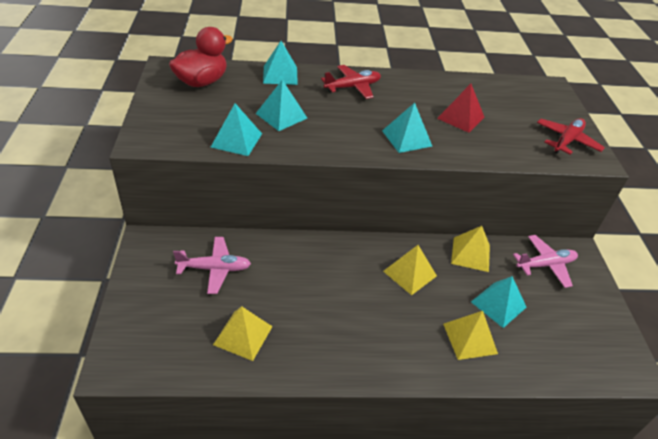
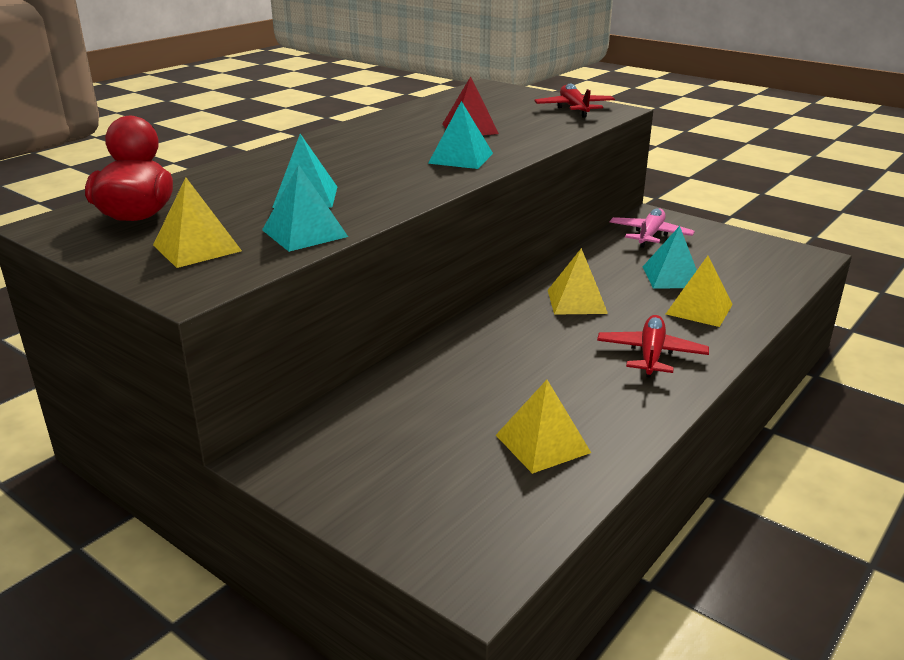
camera: 45 degrees left, 15 degrees down
(214, 269) = (402, 421): pink plane -> none
(280, 75) = (223, 173): turquoise pyramid -> none
(352, 87) = (326, 150): red plane -> red plane (651, 354)
(470, 254) = (591, 261): yellow pyramid -> yellow pyramid (197, 248)

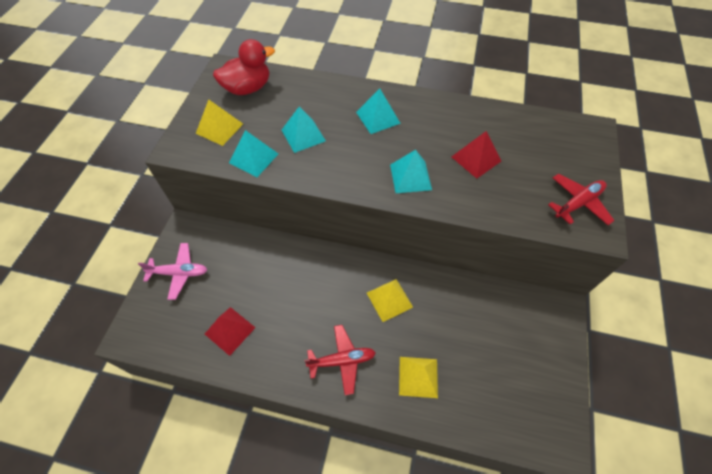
camera: 65 degrees right, 30 degrees up
(543, 443) = (230, 330): yellow pyramid -> red pyramid
(650, 235) = (522, 316): pink plane -> pink plane (179, 273)
(672, 277) = (459, 348): turquoise pyramid -> turquoise pyramid (378, 117)

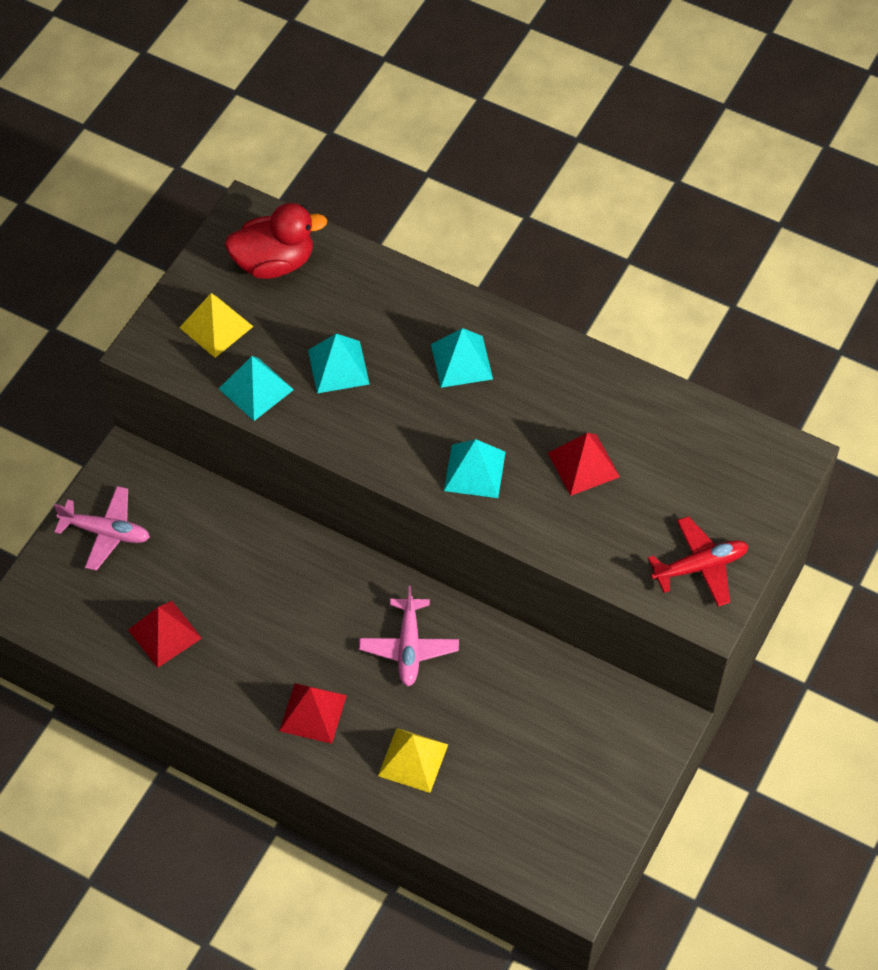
camera: 15 degrees right, 0 degrees up
(342, 360) = (313, 713): red plane -> red pyramid
(389, 300) = (409, 647): yellow pyramid -> pink plane

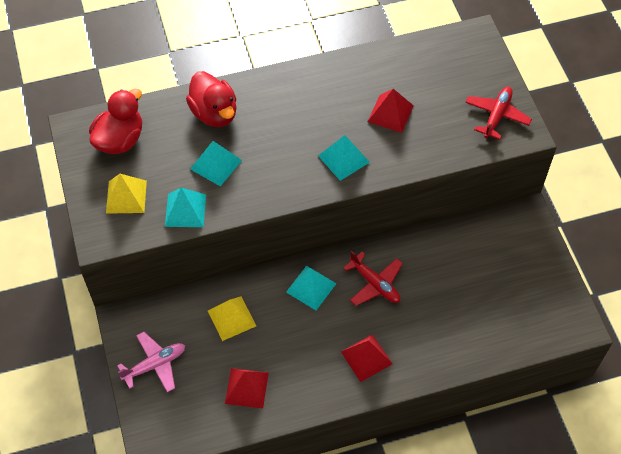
camera: 45 degrees left, 0 degrees up
(398, 311) = (214, 113): none -> red duck
(409, 647) = (375, 284): pink plane -> red plane
(413, 760) = (439, 335): yellow pyramid -> yellow pyramid (232, 318)
(461, 361) = (275, 112): turquoise pyramid -> turquoise pyramid (311, 287)

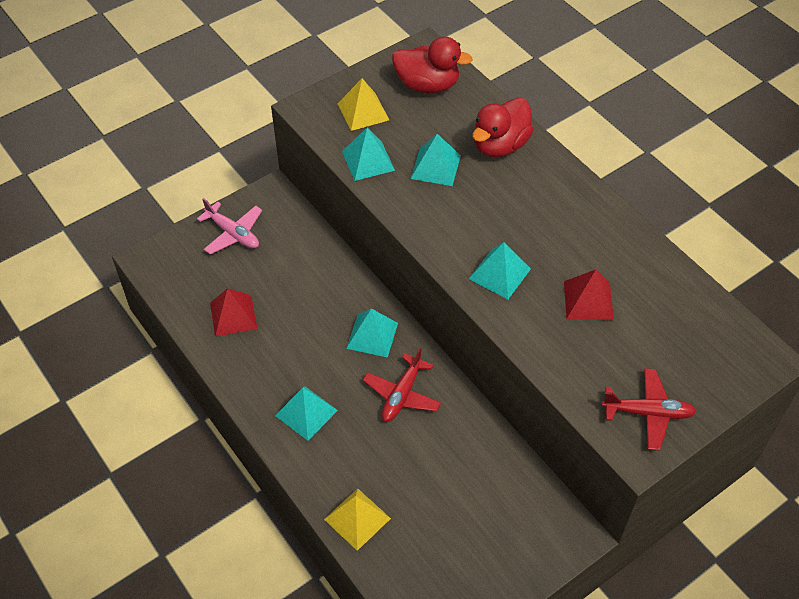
camera: 70 degrees right, 5 degrees down
(232, 318) = (307, 278): yellow pyramid -> yellow pyramid (357, 519)
(366, 357) = (306, 413): red pyramid -> turquoise pyramid

